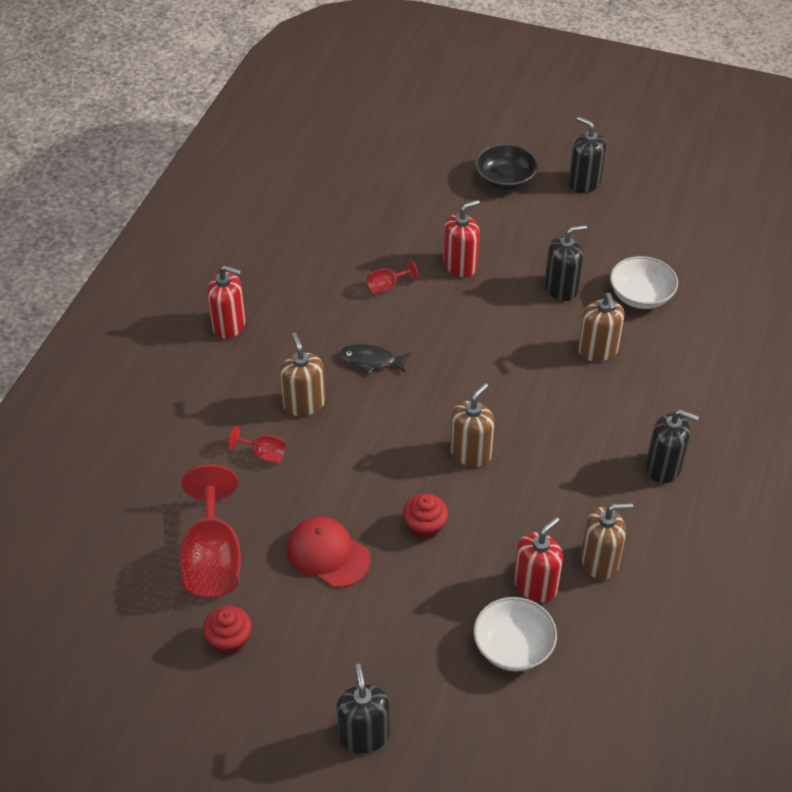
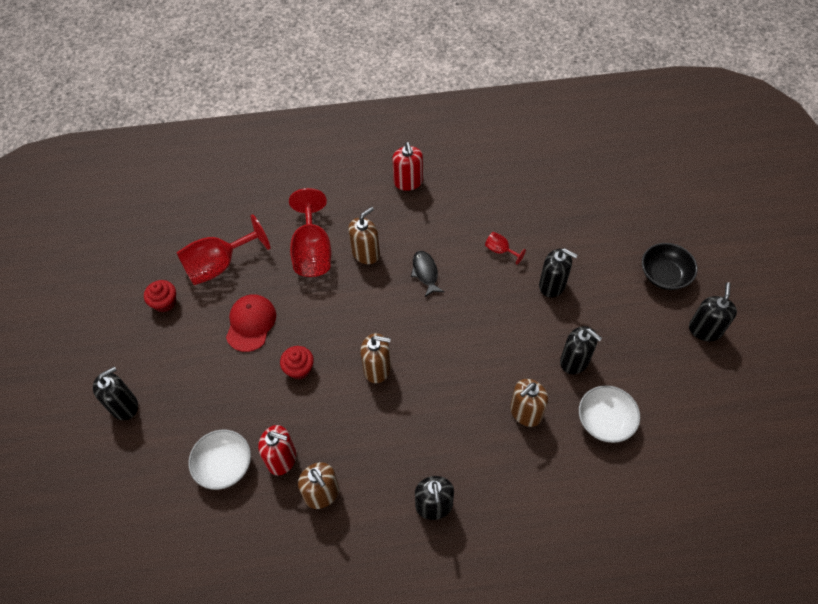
camera: 65 degrees right, 10 degrees up
(264, 454) = (312, 252): red goblet -> red goblet, size x2.21
(460, 265) = (552, 285): red soap dispenser -> black soap dispenser

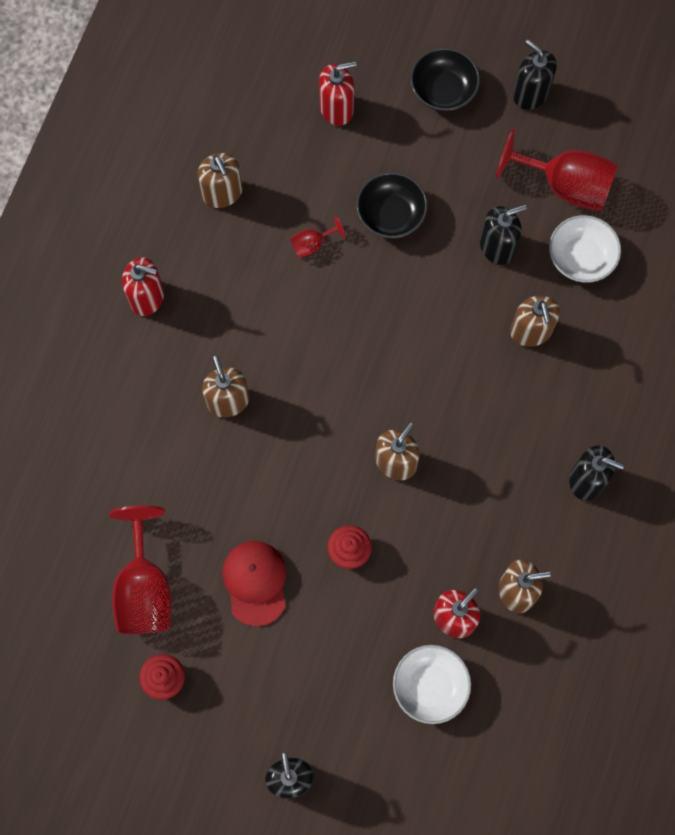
camera: 65 degrees left, 15 degrees up
(251, 323) = (255, 582): red cap -> red cap turned 45 degrees clockwise
(312, 252) = (189, 463): red goblet -> red goblet (565, 185)
(425, 272) = (295, 345): black fish -> none
(501, 188) = (222, 193): none -> brown soap dispenser
(552, 285) = (391, 214): black soap dispenser -> black bowl
(603, 221) = (336, 108): none -> red soap dispenser

